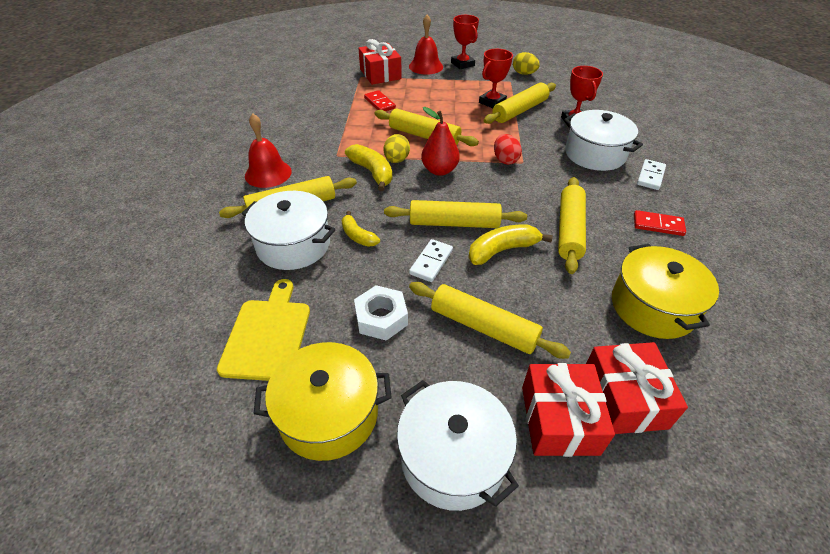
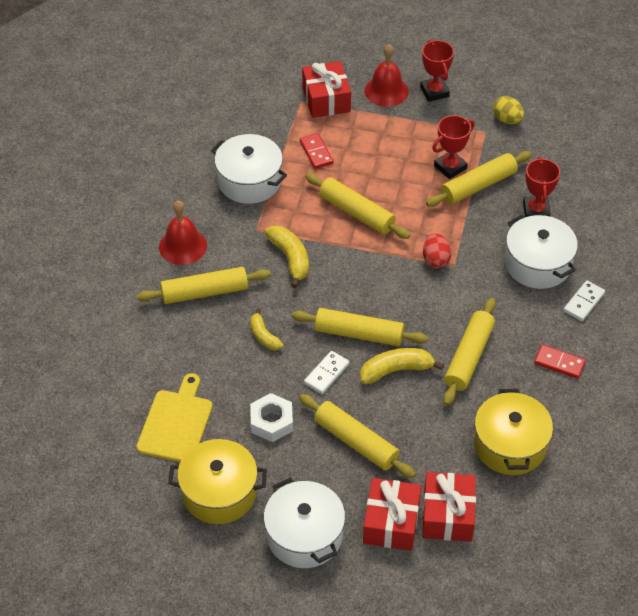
camera: 10 degrees right, 5 degrees up
(293, 244) = (203, 337): white pot -> white pot (249, 181)
(396, 160) = (319, 245): yellow egg -> none
(439, 170) = (361, 265): red pear -> none

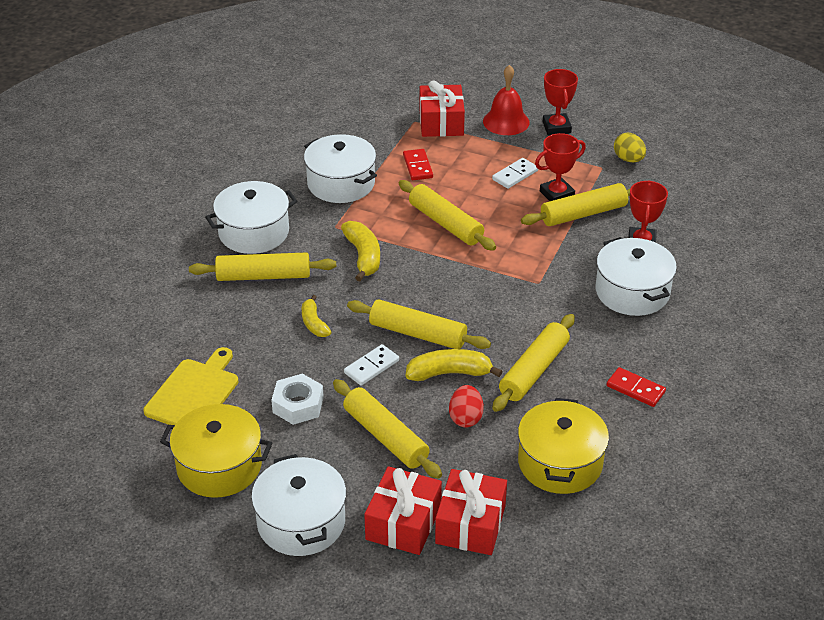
camera: 10 degrees right, 10 degrees down
(183, 246) = (254, 232): red bell -> white pot
(435, 259) = (520, 275): red egg -> red egg (465, 418)
(584, 302) = (676, 334): white domino -> white domino (515, 175)

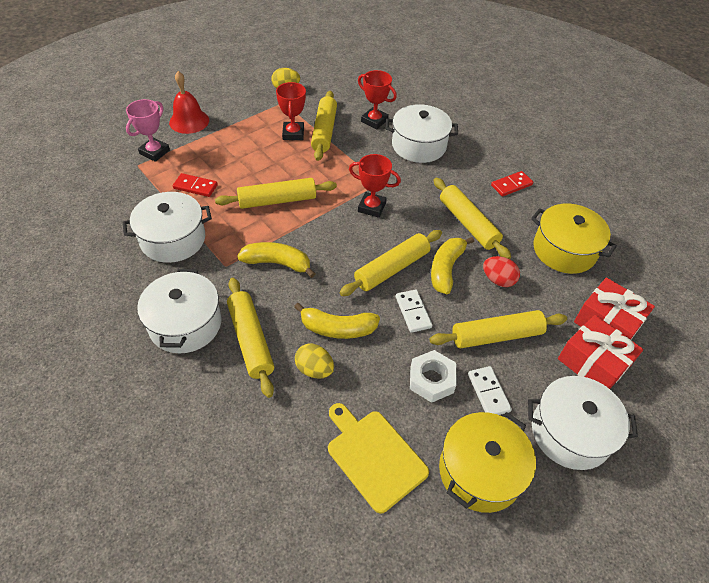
camera: 65 degrees left, 10 degrees up
(258, 325) = (314, 369): none -> yellow egg
(263, 276) = (251, 340): yellow rolling pin -> yellow rolling pin turned 45 degrees counterclockwise
(314, 323) = (337, 328): yellow banana -> yellow banana, size x1.54
(441, 122) = (155, 152): red gift -> pink trophy
(515, 175) = (254, 143): white domino -> white domino (488, 392)
(556, 127) = (220, 102): red trophy -> red trophy (372, 207)

